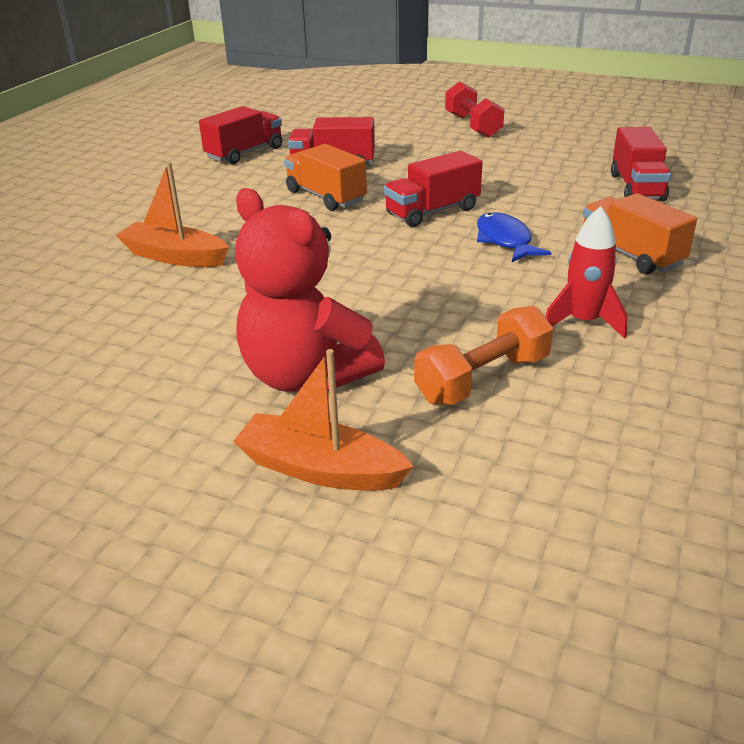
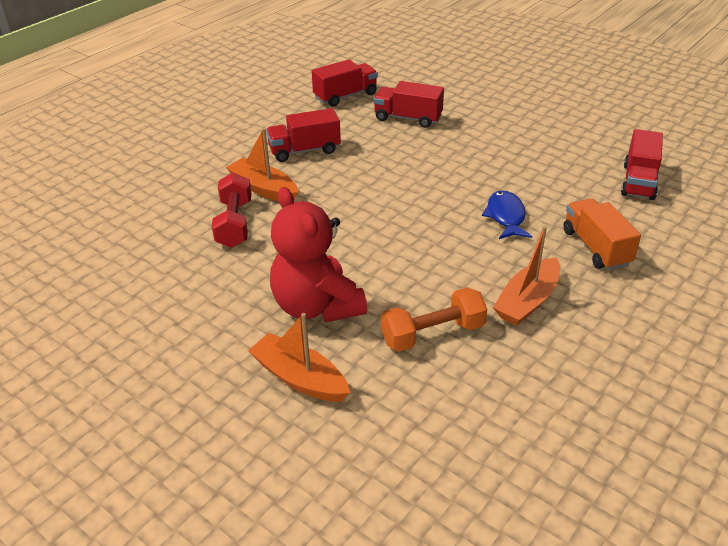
camera: 15 degrees right, 5 degrees up
(326, 197) = (390, 150): orange truck -> none
(432, 212) = (463, 179): red truck -> red truck (304, 150)
(472, 126) = (536, 94): red dumbbell -> red dumbbell (234, 223)
(583, 322) = (527, 301): red rocket -> orange boat

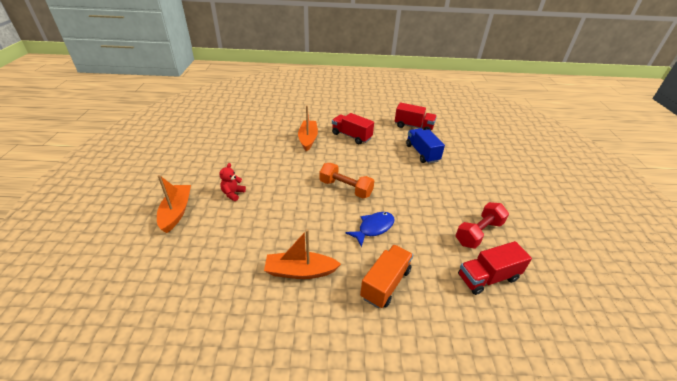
camera: 50 degrees right, 0 degrees up
(234, 223) = (274, 143): red dumbbell -> red dumbbell (478, 233)
(317, 306) = (233, 194): red teddy bear -> red teddy bear, size x0.44
(408, 118) = (422, 153): red truck -> blue truck
(432, 334) = (240, 243): orange dumbbell -> orange dumbbell (345, 188)

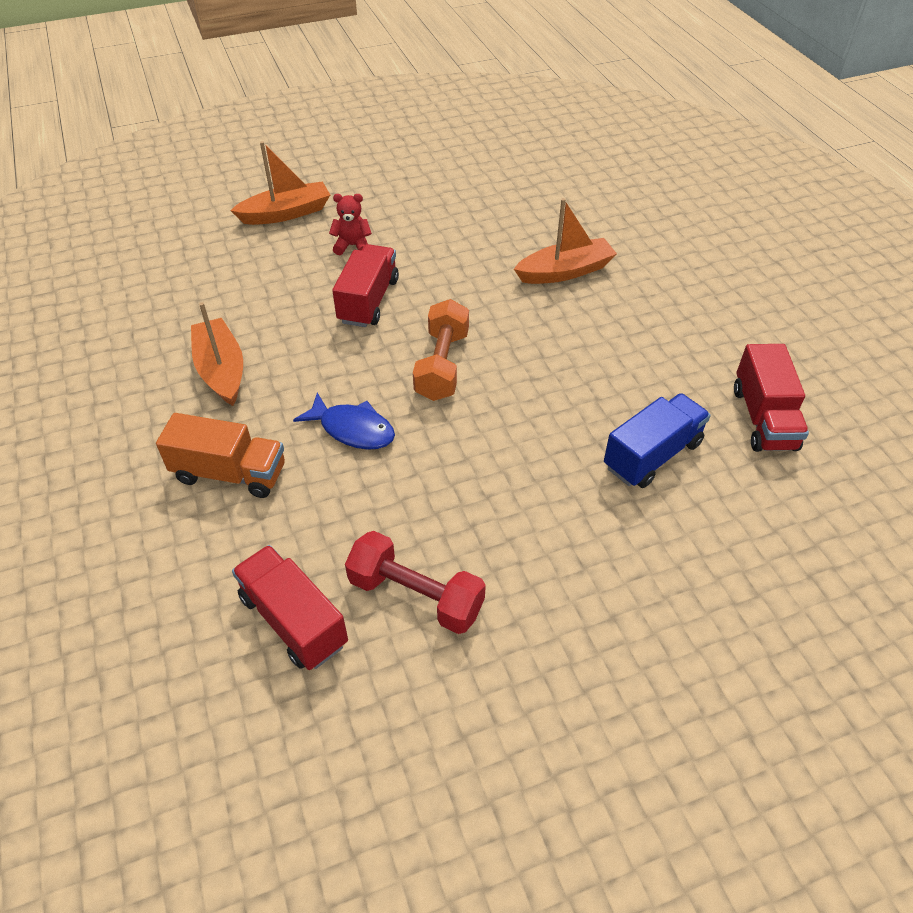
camera: 70 degrees right, 10 degrees up
(351, 136) = (627, 326): red truck -> red truck (368, 301)

